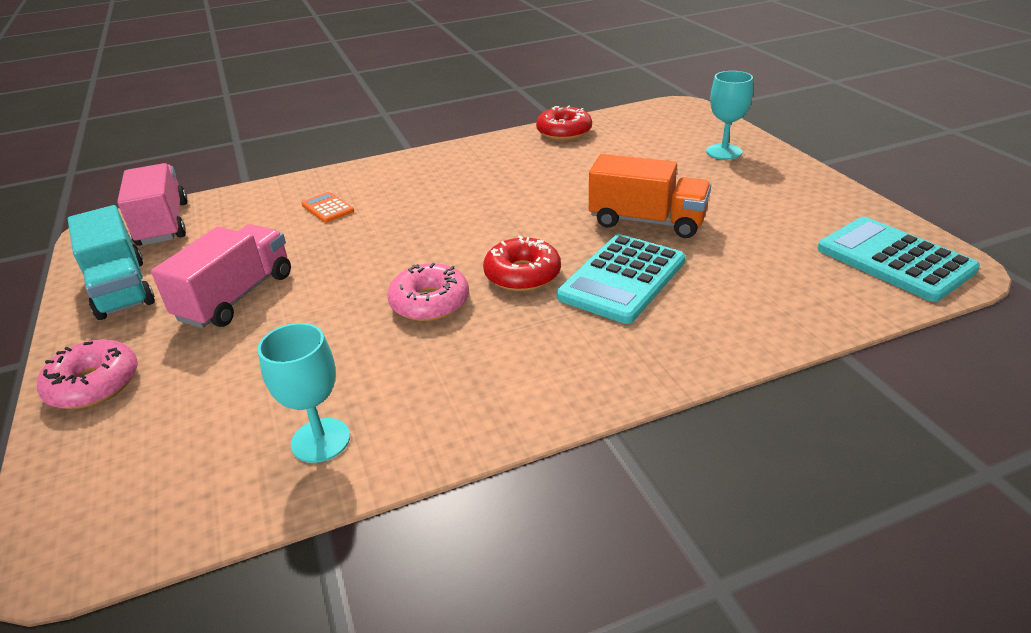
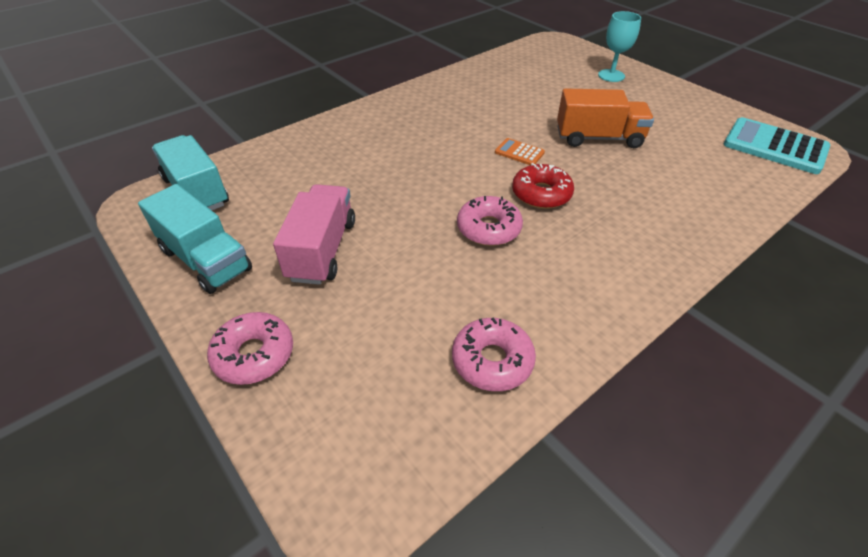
camera: 20 degrees left, 10 degrees up
(163, 224) = (196, 192): pink truck -> turquoise truck
(320, 440) = (492, 361): turquoise goblet -> pink donut
(327, 208) = (340, 157): orange calculator -> orange calculator (519, 152)
(564, 132) = (484, 69): red donut -> none
(622, 279) = (615, 187): turquoise calculator -> none

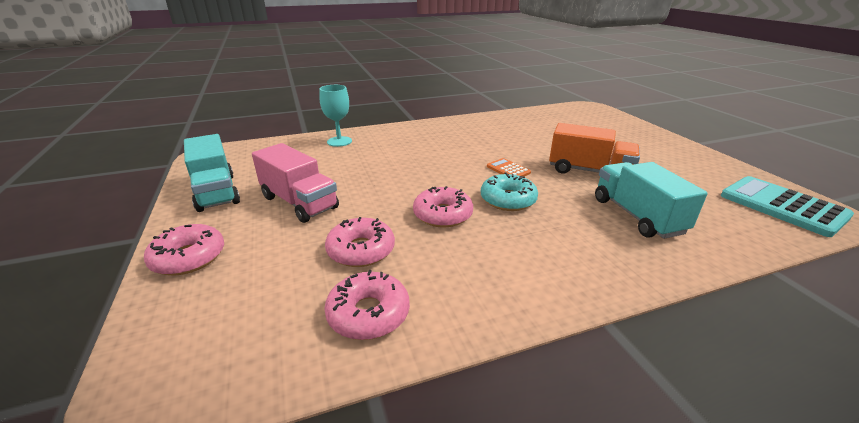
camera: 20 degrees right, 15 degrees down
(196, 192) = (249, 154): turquoise truck -> turquoise truck (637, 216)
(322, 250) = (299, 202): pink truck -> pink truck turned 105 degrees clockwise
(436, 294) = (361, 250): none -> pink donut
(541, 194) = (508, 200): red donut -> turquoise donut
(611, 75) = (628, 133): turquoise goblet -> turquoise goblet (339, 141)

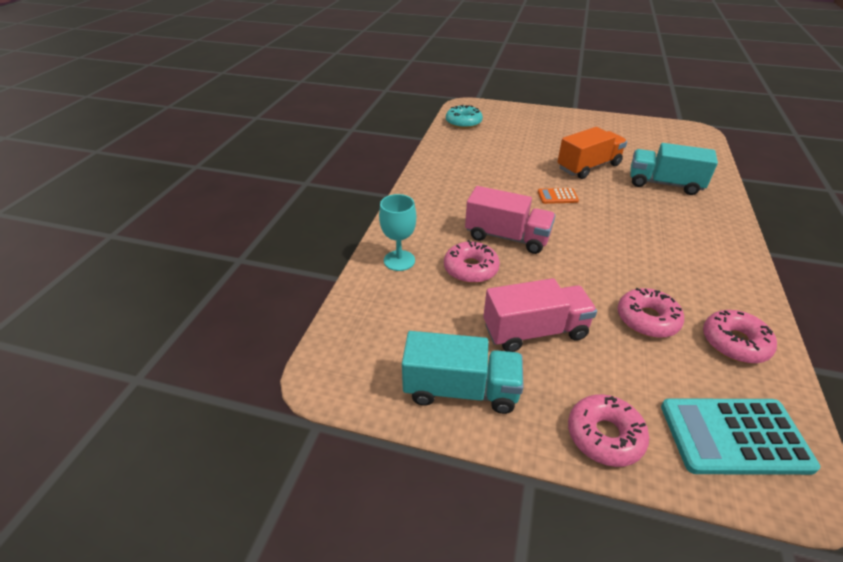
camera: 55 degrees left, 10 degrees up
(413, 165) = (507, 237): none -> pink truck
(442, 215) = (613, 258): pink donut -> pink donut (470, 269)
(508, 200) = (609, 219): turquoise donut -> turquoise donut (463, 122)
(782, 206) = (680, 136): turquoise calculator -> turquoise calculator (734, 436)

